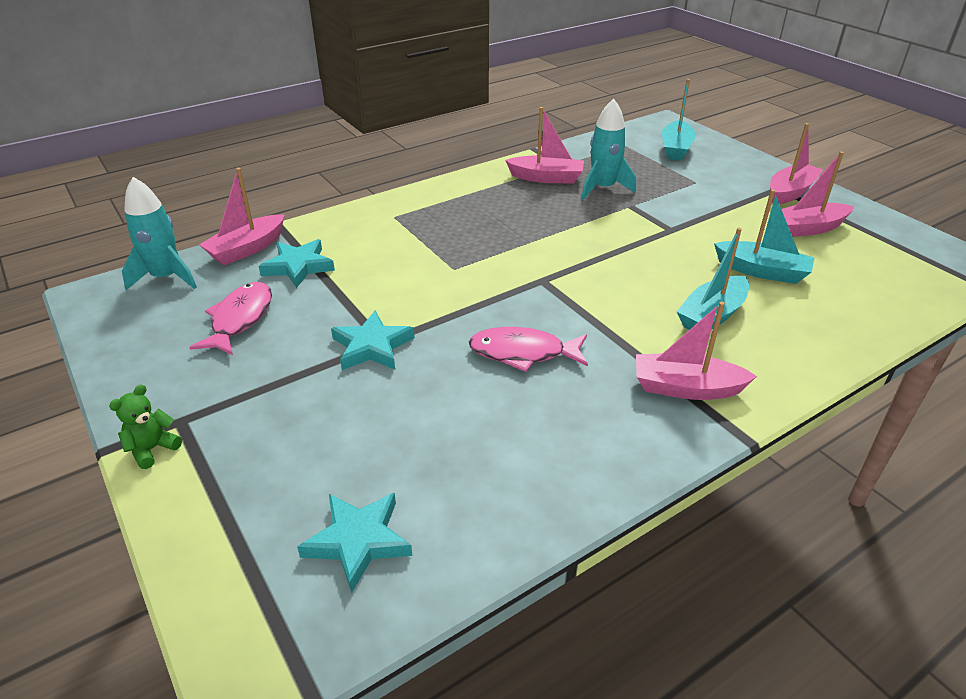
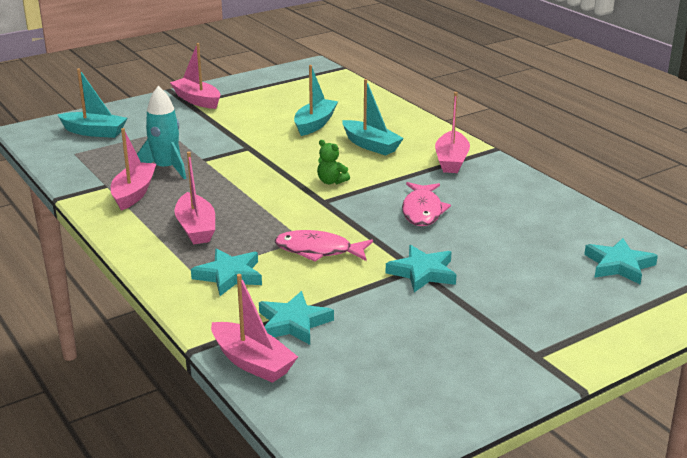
camera: 90 degrees left, 10 degrees down
(152, 449) = (571, 362): green teddy bear -> green teddy bear (331, 181)
(166, 277) = (310, 411): turquoise rocket -> none
(240, 319) = (388, 346): pink fish -> pink fish (318, 251)
(388, 232) = (229, 276): none -> turquoise star
(808, 228) = (256, 102): pink boat -> pink boat (196, 228)

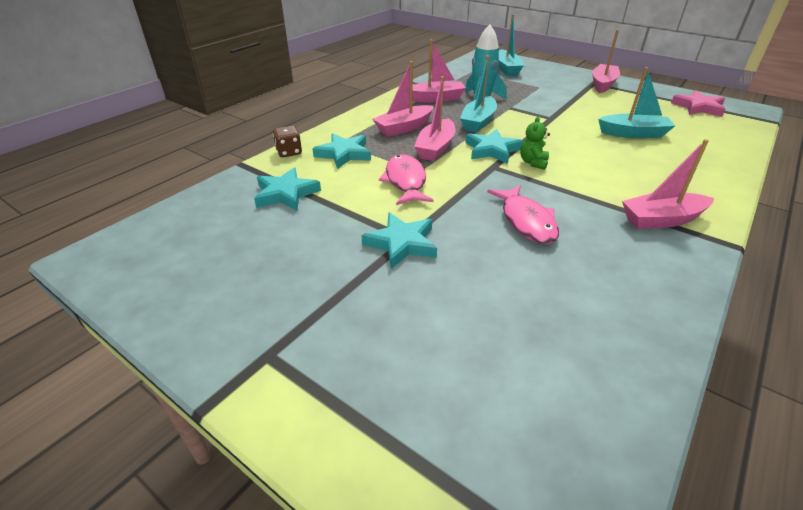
camera: 70 degrees right, 10 degrees up
(193, 311) = (289, 152): none -> brown dice
(252, 362) = (227, 188): pink boat -> pink boat (435, 148)
(291, 82) = (698, 107): none -> pink star
(371, 145) = (630, 167): turquoise boat -> turquoise boat (478, 122)
(422, 211) = (526, 221): pink fish -> pink fish turned 90 degrees counterclockwise
(619, 265) = (529, 419): turquoise star -> turquoise star (492, 150)

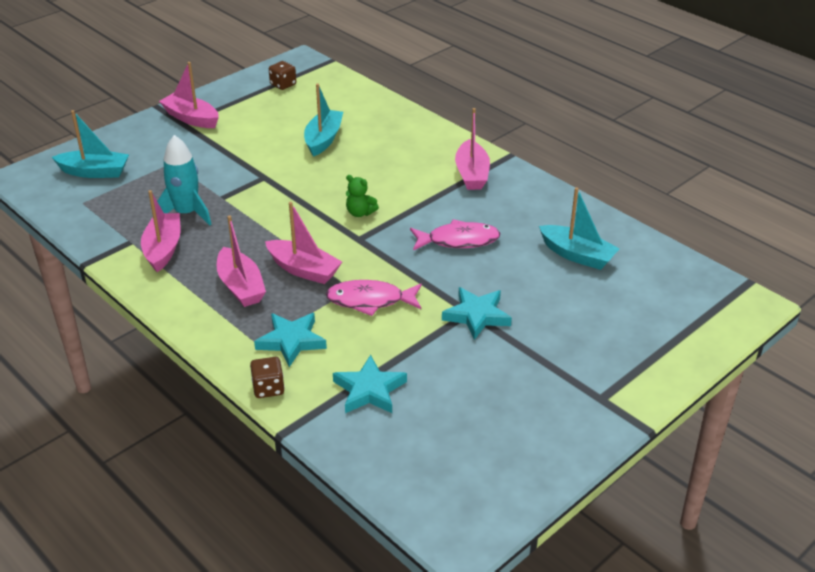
camera: 80 degrees left, 0 degrees up
(478, 122) = (250, 228): turquoise boat -> turquoise boat (577, 255)
(492, 150) = (324, 232): turquoise star -> none
(698, 107) = (283, 84): pink star -> brown dice

